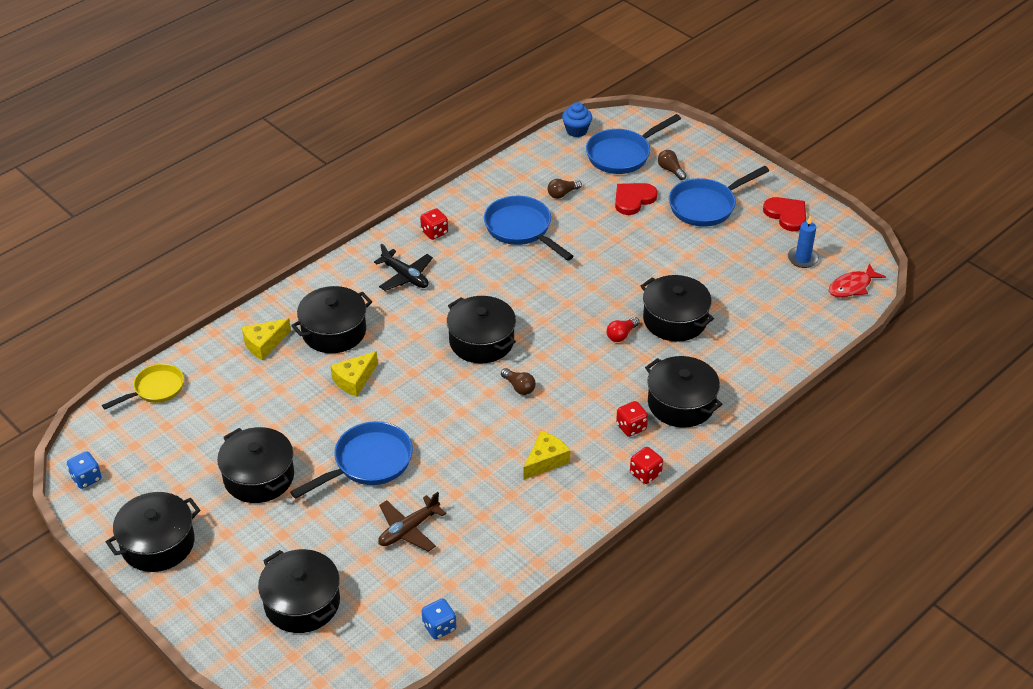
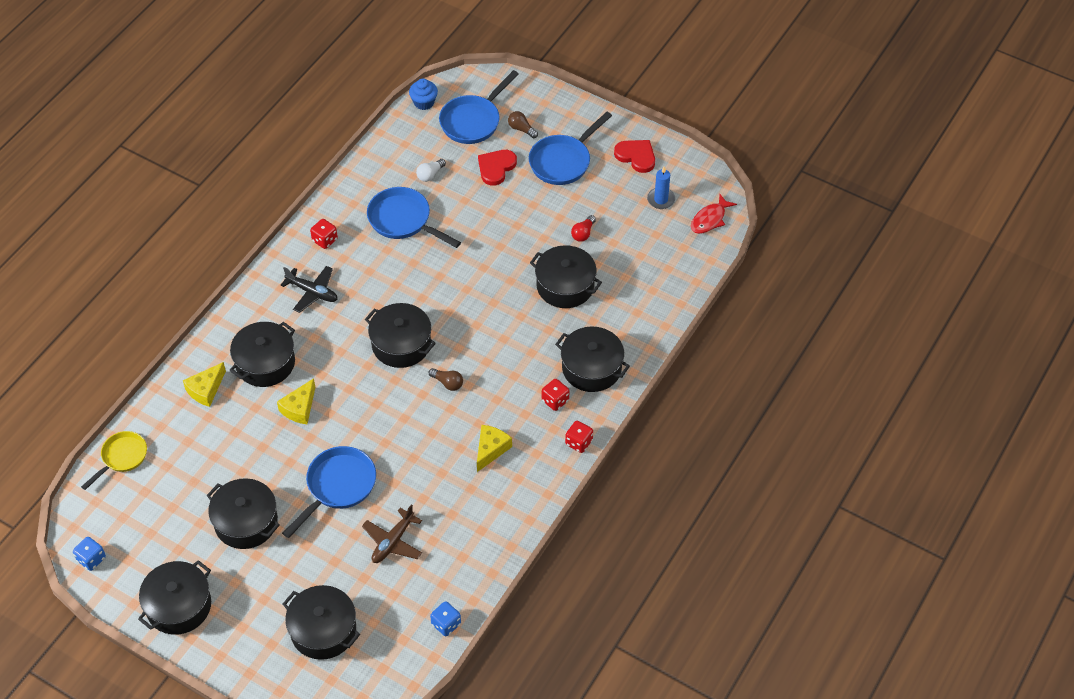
camera: 15 degrees left, 10 degrees up
(562, 194) = (430, 175): brown light bulb -> white light bulb
(621, 335) = (522, 311): red light bulb -> red light bulb (583, 233)

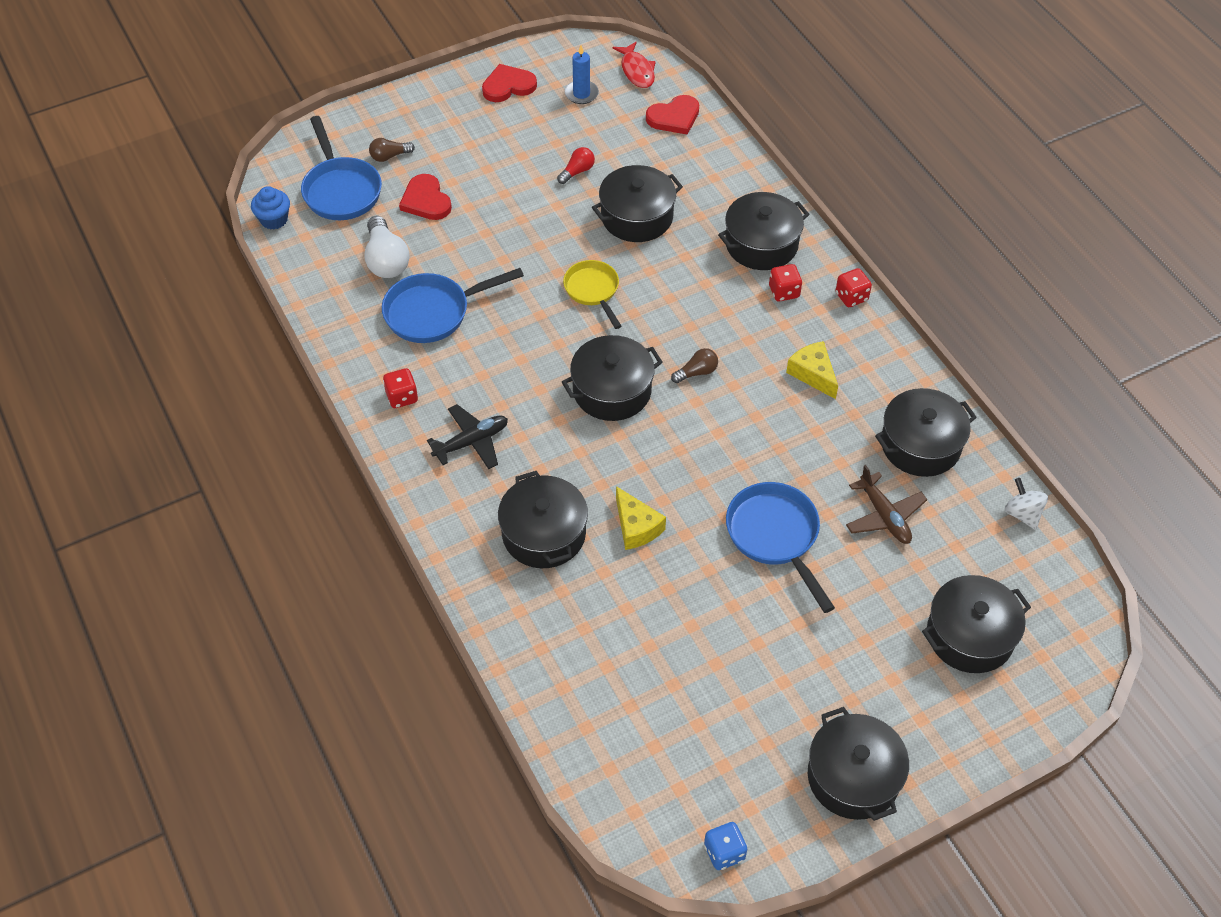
camera: 60 degrees left, 0 degrees up
(122, 457) = (584, 752): yellow pan -> yellow pan (593, 291)
(206, 390) = (540, 613): yellow cheese -> none
(246, 522) = (770, 652): black pot -> black pot (920, 445)
(430, 175) = (386, 260): white light bulb -> white light bulb, size x1.77
(446, 624) = (1022, 514): blue dice -> white spinning top
(563, 161) = (465, 143): blue pan -> none
(583, 233) = (577, 171): red light bulb -> red light bulb turned 105 degrees counterclockwise
(679, 262) = (674, 117): none -> red heart

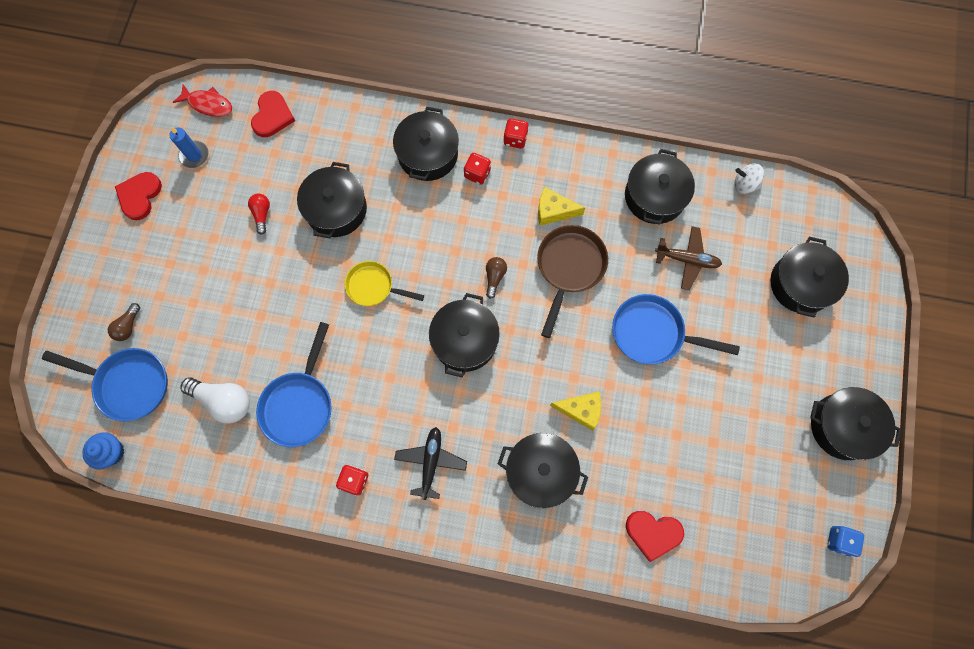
camera: 50 degrees left, 20 degrees up
(426, 200) = (194, 333): red heart -> red heart (653, 533)
(768, 424) = (569, 268): none -> brown pan

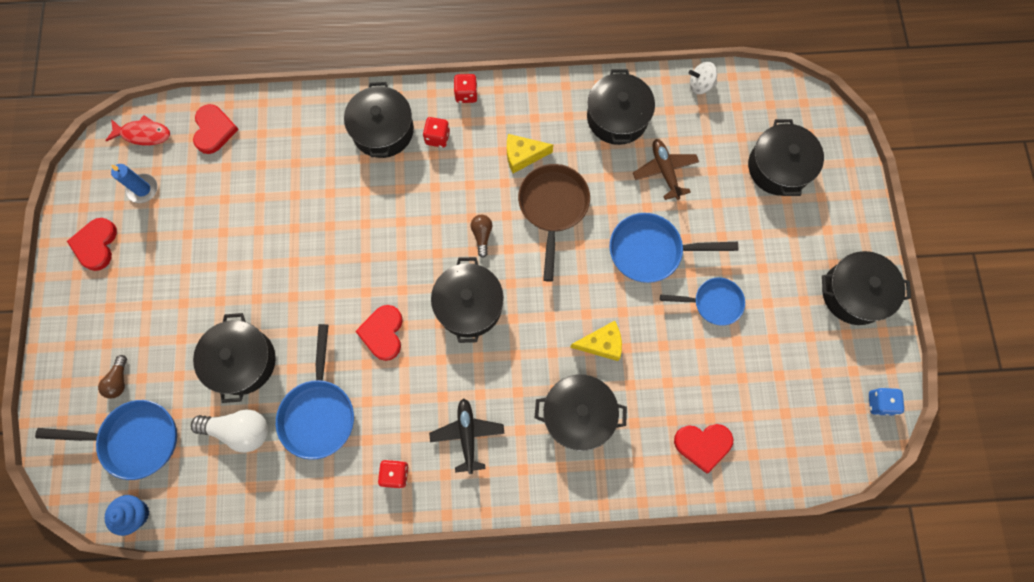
camera: 15 degrees left, 0 degrees up
(262, 214) = (229, 231): red light bulb -> none
(336, 209) = (304, 208): black pot -> black pot (242, 361)
(374, 287) = (363, 275): yellow pan -> none
(377, 345) = (383, 333): none -> red heart
(687, 260) = (665, 171): brown plane -> brown plane turned 105 degrees counterclockwise
(700, 399) = (713, 303): none -> blue pan

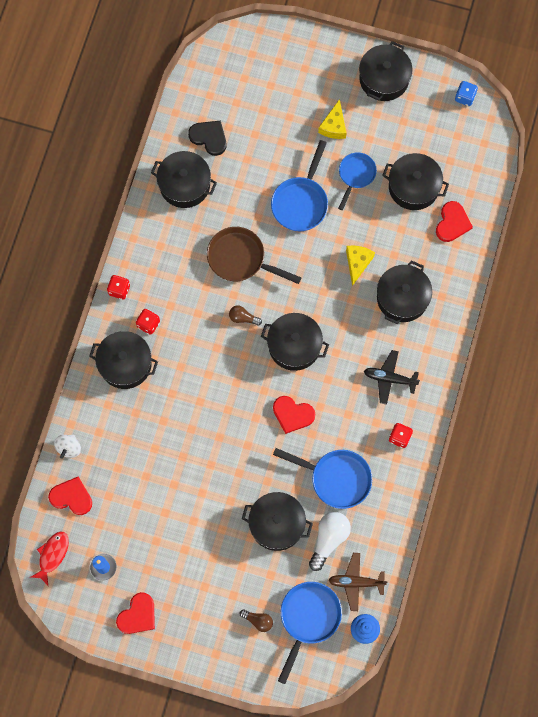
camera: 70 degrees left, 0 degrees up
(96, 245) = (137, 615): red heart -> red heart turned 75 degrees counterclockwise
(523, 156) = (189, 265): yellow cheese -> yellow cheese (334, 126)
(665, 171) = (242, 168): brown plane -> brown plane (356, 582)
(685, 123) = (209, 138): none -> black heart
(700, 85) = (182, 114): white spinning top -> white spinning top (69, 448)
(778, 167) = (270, 87): black pot -> black pot (413, 187)

